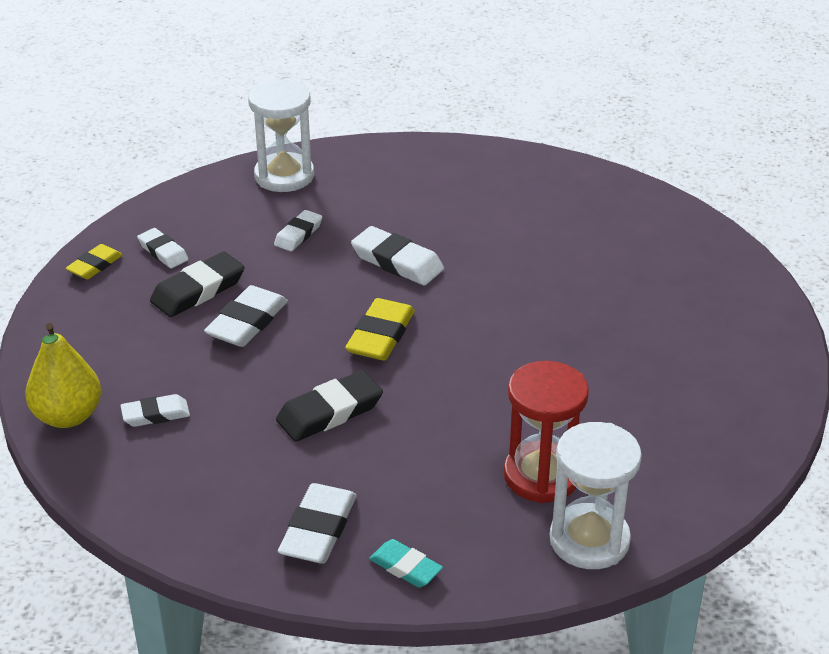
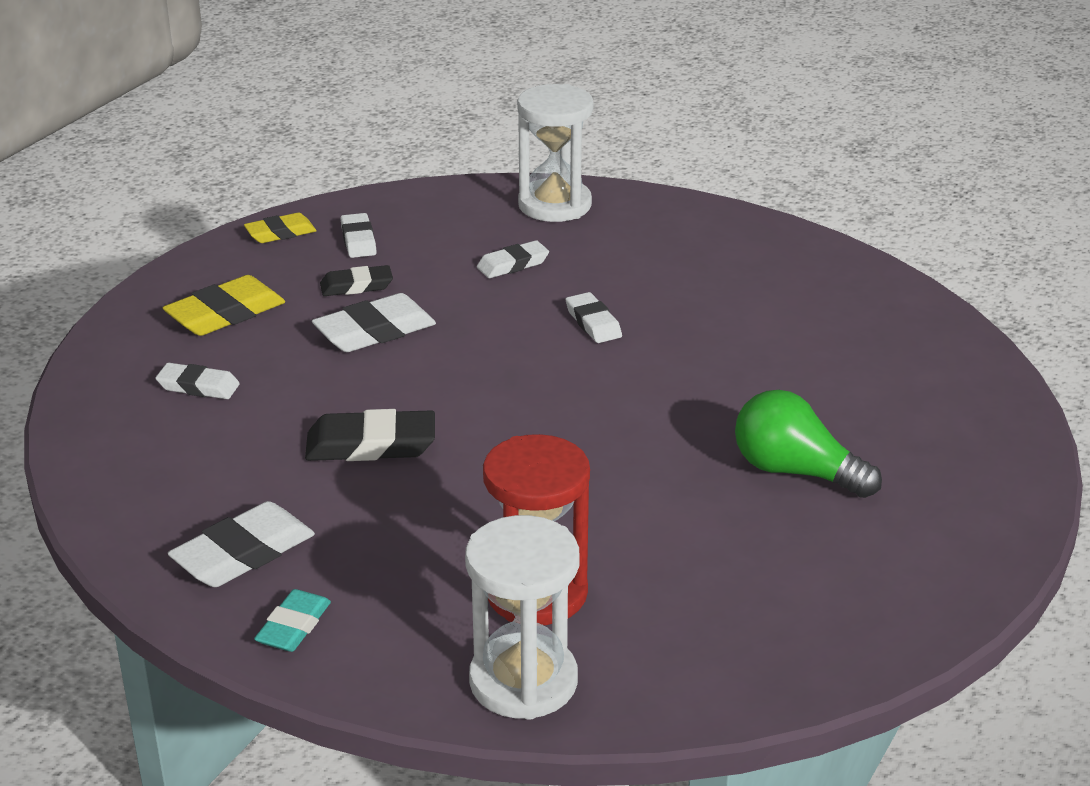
camera: 30 degrees right, 5 degrees down
(68, 416) = (117, 359): yellow pear -> none
(198, 290) = (356, 286): black eraser -> black eraser, size x0.63
(380, 335) = (501, 389): yellow eraser -> yellow eraser (225, 313)
(397, 262) = (593, 323): white eraser -> white eraser, size x0.63
(405, 567) = (293, 626): turquoise eraser -> turquoise eraser turned 45 degrees clockwise
(623, 326) = (795, 471): none -> green light bulb

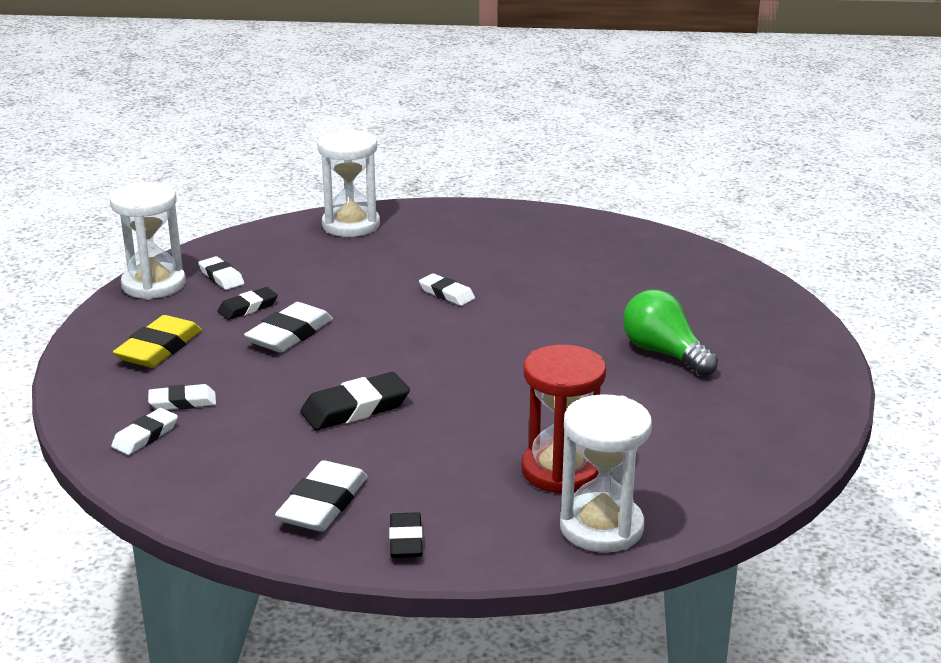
camera: 25 degrees left, 5 degrees down
(280, 233) = (153, 285): yellow eraser -> white hourglass
(293, 626) = (406, 540): turquoise eraser -> black eraser
(513, 264) = (354, 269): white eraser -> white eraser (145, 436)
(795, 471) = (664, 353): green light bulb -> green light bulb turned 45 degrees clockwise

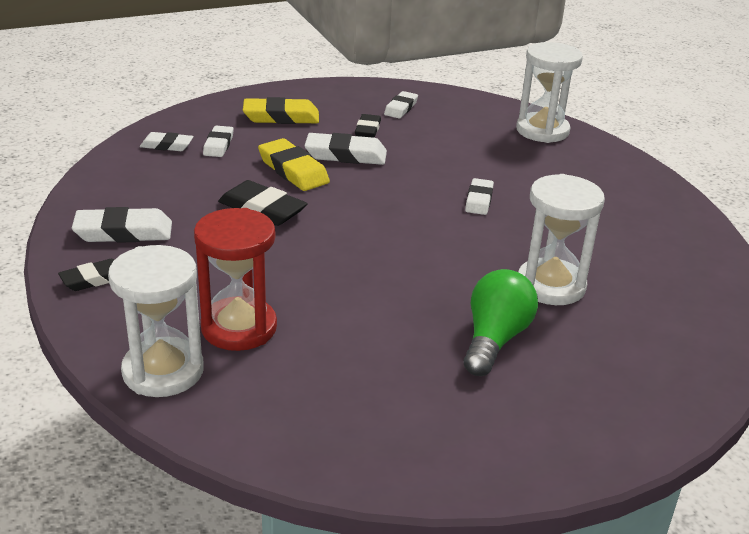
camera: 60 degrees right, 5 degrees up
(153, 285) = (364, 90): white hourglass -> white hourglass (550, 285)
(182, 402) = (218, 145): white eraser -> white eraser turned 45 degrees clockwise
(248, 307) = (367, 129): black eraser -> black eraser turned 75 degrees clockwise
(291, 371) = (293, 170): none -> yellow eraser

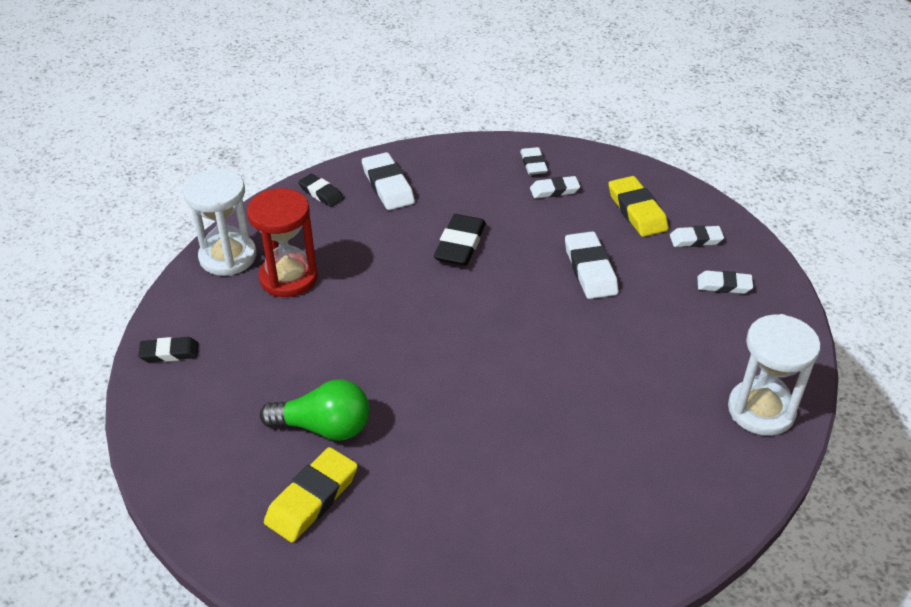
camera: 75 degrees right, 10 degrees up
(293, 170) = (538, 245): yellow eraser -> yellow eraser (312, 498)
(367, 129) = (654, 272): black eraser -> black eraser (169, 353)
(479, 200) = (559, 380): white eraser -> white eraser (695, 239)
(550, 285) = (425, 456): white hourglass -> none

